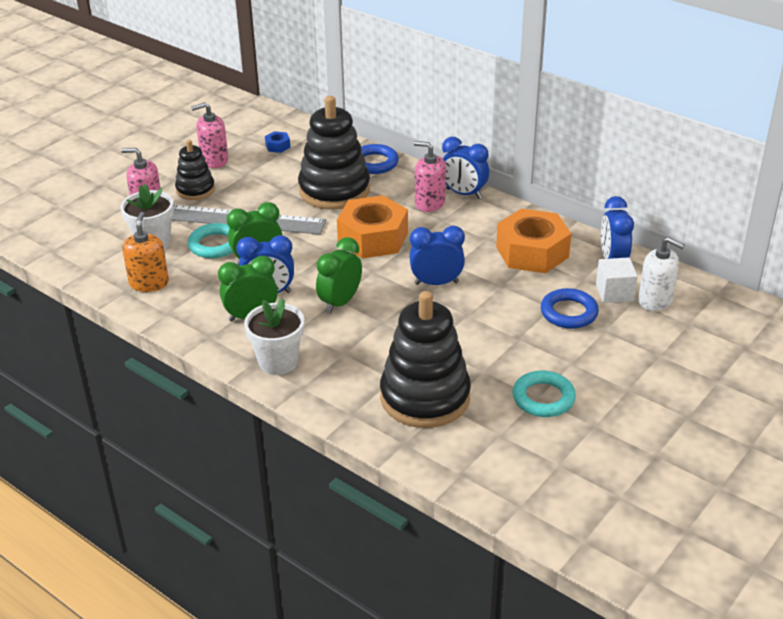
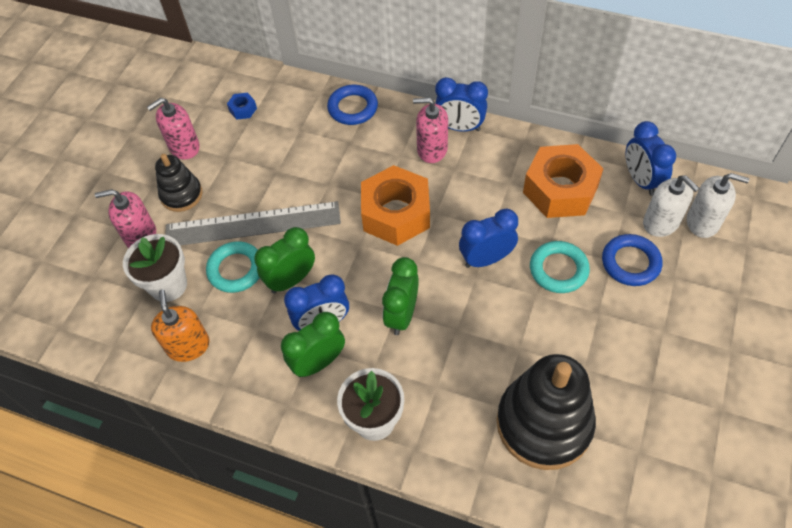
camera: 15 degrees left, 20 degrees up
(334, 190) = (328, 157): black stacking toy -> none
(543, 398) = (657, 388): turquoise ring -> turquoise ring (558, 269)
(614, 292) = (661, 223): white cube -> white soap dispenser

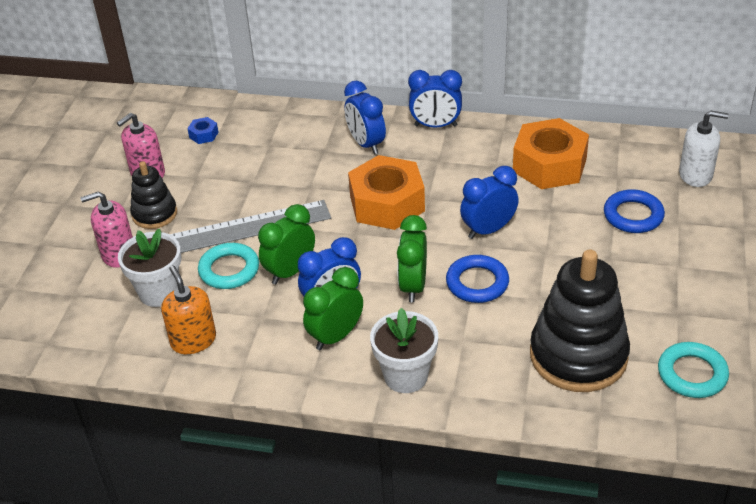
camera: 10 degrees left, 15 degrees down
(353, 108) = (320, 121): blue ring -> blue ring (477, 283)
(432, 149) = (411, 146): pink soap dispenser -> none
(558, 269) = (563, 229): turquoise ring -> turquoise ring (692, 374)
(641, 180) = (627, 148): blue clock -> blue clock (366, 144)
(661, 223) = (655, 180): white soap dispenser -> none

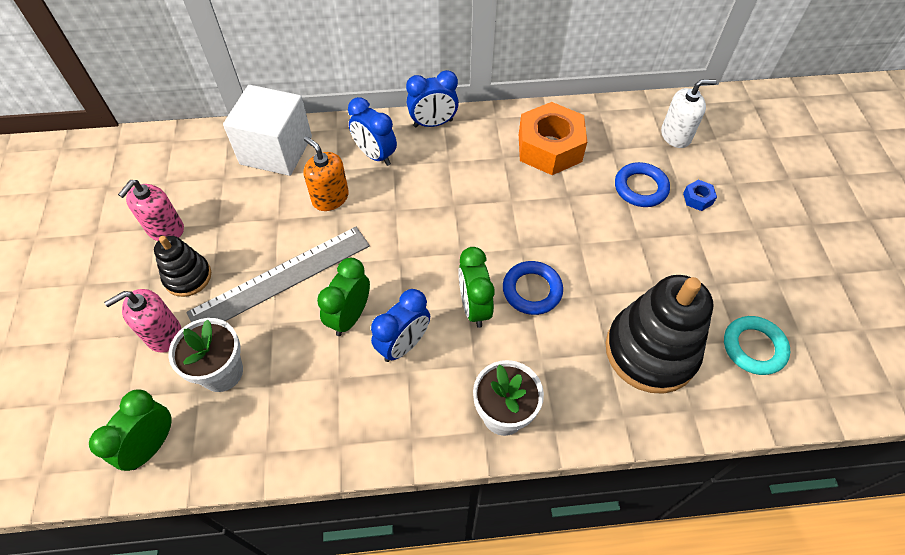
camera: 20 degrees left, 15 degrees up
(193, 340) = (277, 424): orange soap dispenser -> orange soap dispenser (330, 198)
(203, 135) = (210, 173): blue nut -> blue nut (697, 199)
(229, 270) = (287, 328): turquoise ring -> none
(271, 125) = (276, 150): none -> white cube
(336, 336) = (420, 383): green clock -> green clock (152, 445)
(387, 203) = (417, 218): orange nut -> none
(488, 230) = (521, 229): blue clock -> none

